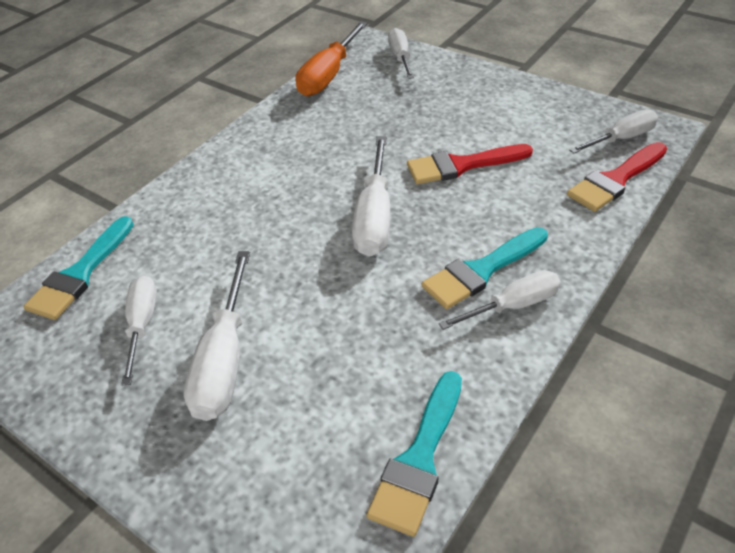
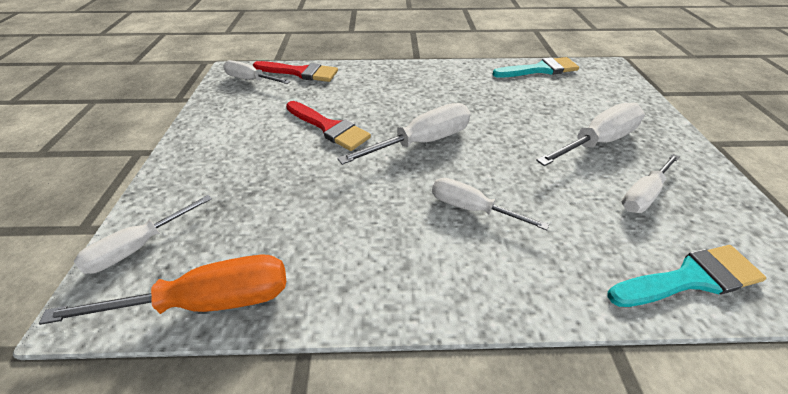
camera: 130 degrees left, 0 degrees up
(481, 271) = (421, 89): turquoise brush -> none
(514, 305) = (433, 74): white screwdriver -> white screwdriver (470, 208)

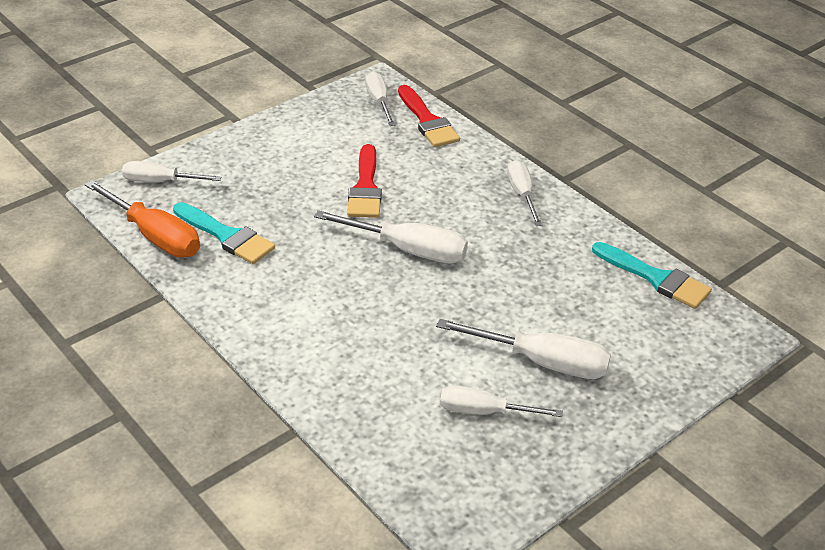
camera: 50 degrees right, 5 degrees down
(470, 208) = (352, 312): white screwdriver -> white screwdriver (522, 194)
(689, 278) = (396, 456): turquoise brush -> turquoise brush (226, 236)

